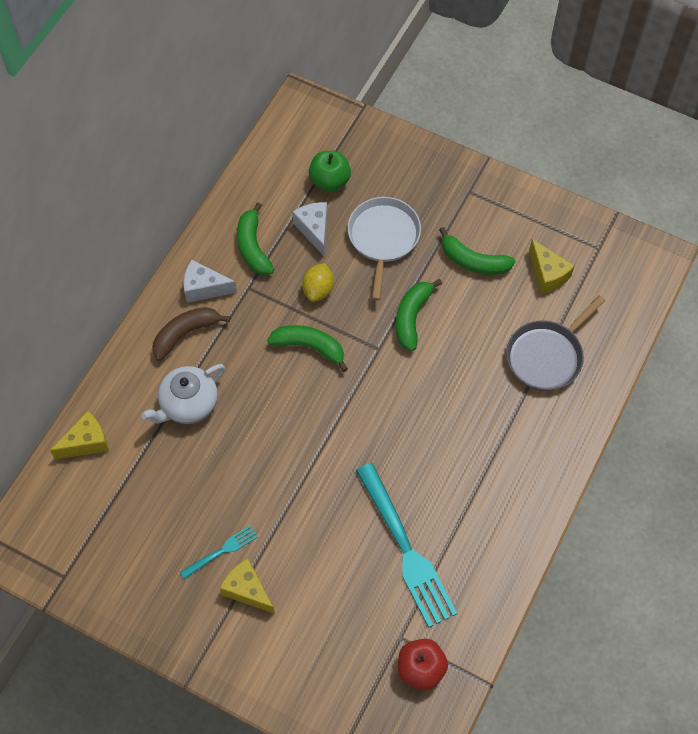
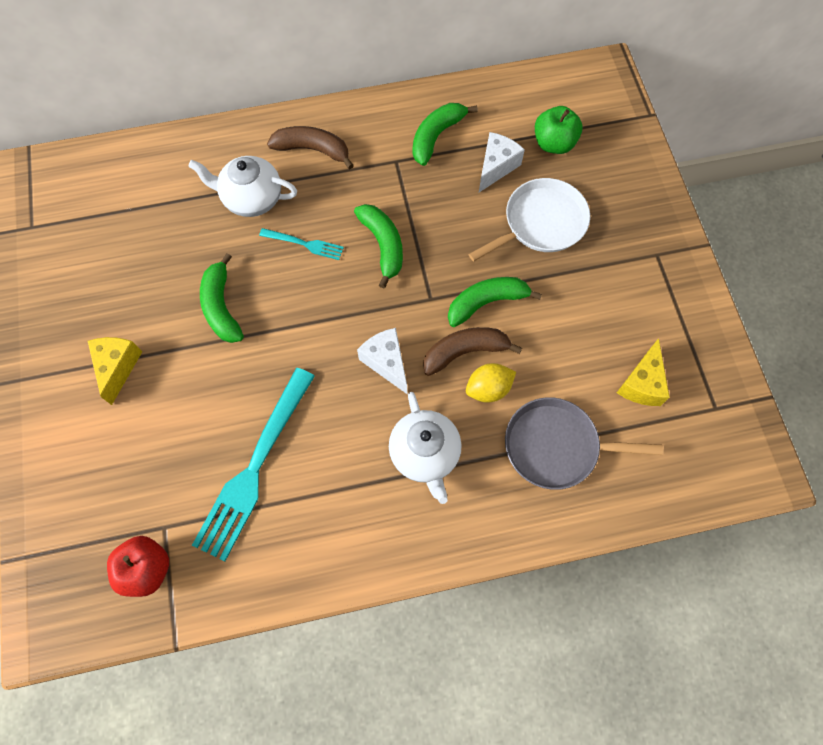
camera: 50 degrees right, 5 degrees up
(86, 442) = (159, 156): yellow cheese -> none
(204, 288) = (366, 132): white cheese -> white cheese (386, 362)
(221, 551) = (138, 321): turquoise fork -> turquoise fork (304, 244)
(318, 290) = (443, 212): yellow lemon -> yellow lemon (488, 389)
(436, 358) = (465, 352): none -> brown banana
(473, 261) = (591, 310): green banana -> green banana (221, 307)
(486, 437) = (425, 454): none -> white teapot

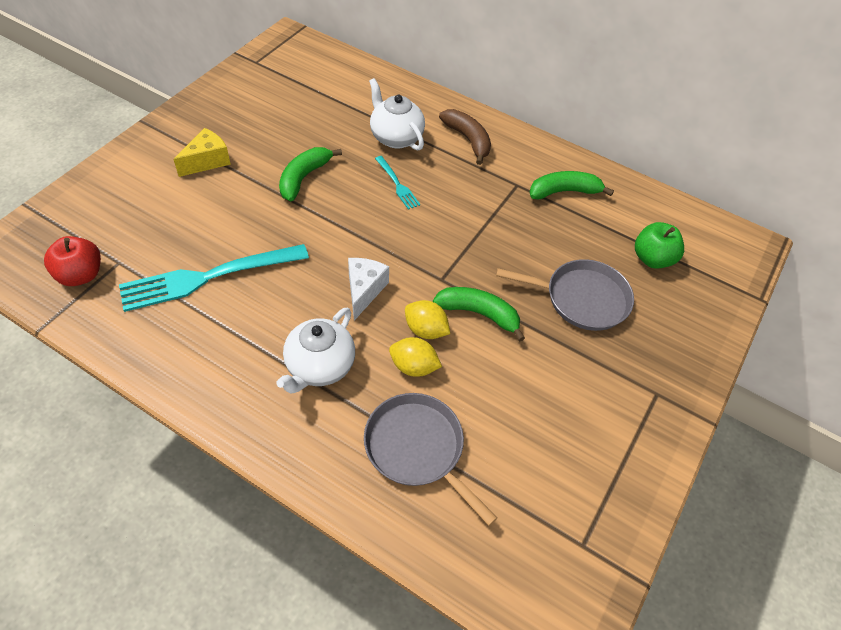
camera: 40 degrees right, 15 degrees down
(383, 245) = (448, 224): green banana -> none
(465, 352) = (425, 330): brown banana -> yellow lemon
(496, 167) = (588, 240): white cheese -> none
(541, 223) = (582, 298): white pan -> grey pan
(641, 383) = (538, 469): yellow cheese -> none

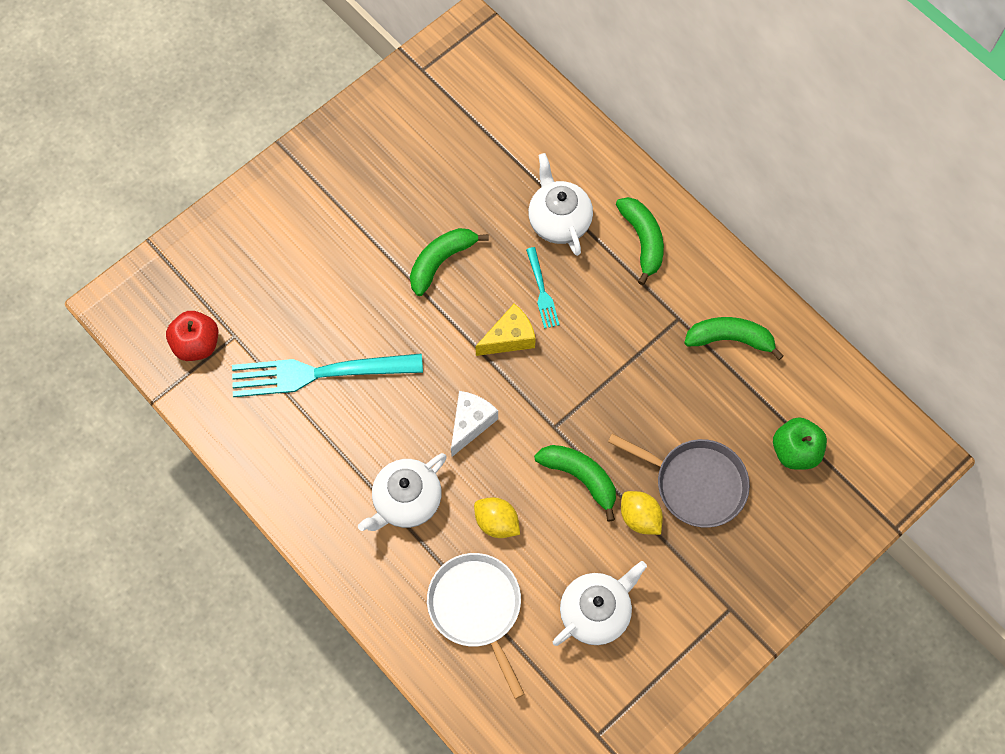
camera: 20 degrees right, 15 degrees up
(207, 161) = (341, 217): yellow cheese -> yellow cheese (509, 338)
(417, 448) = (476, 607): grey pan -> white pan
(425, 330) = (520, 484): yellow lemon -> yellow lemon (639, 517)
(468, 139) = (643, 240): brown banana -> green banana
(536, 425) = (596, 612): none -> white teapot

